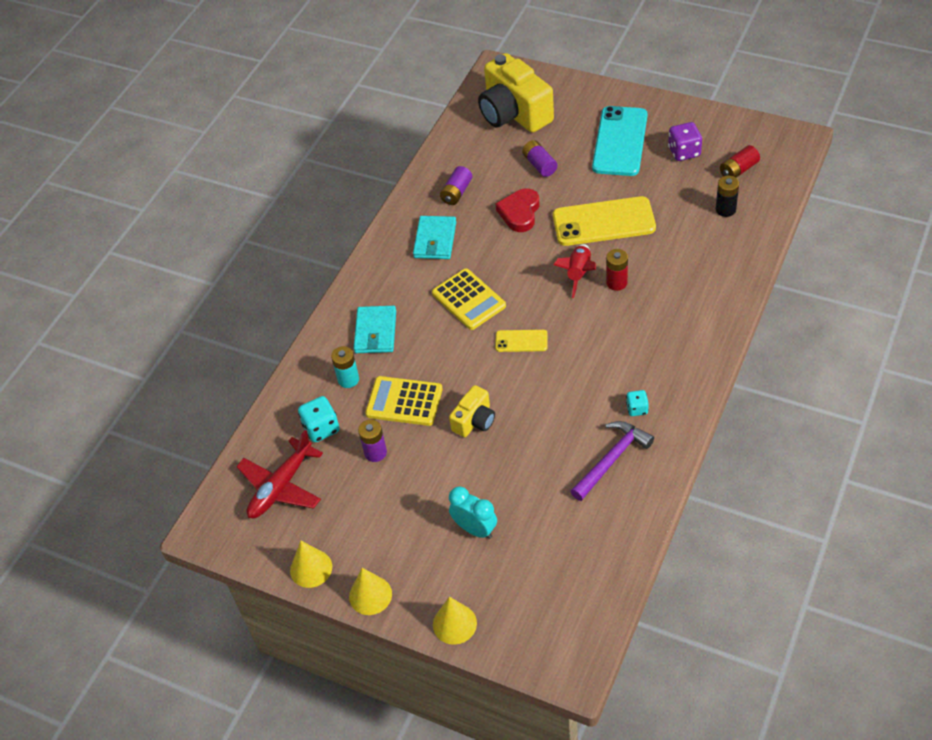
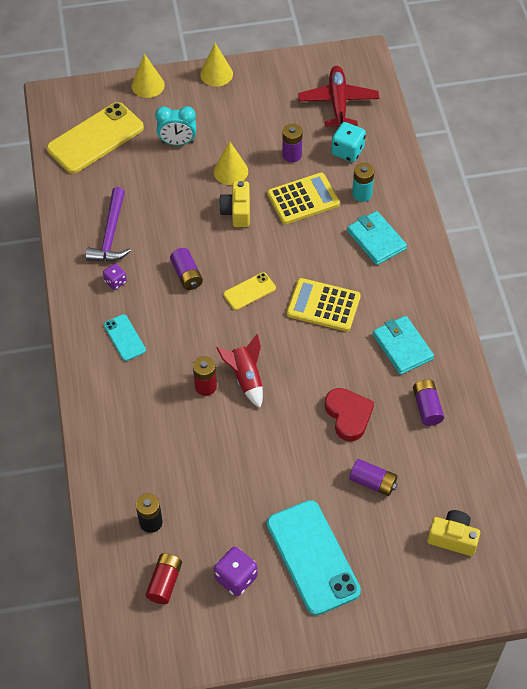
camera: 140 degrees right, 5 degrees up
(311, 568) = (269, 69): yellow cone -> yellow cone (231, 171)
(514, 113) = (453, 538): yellow camera -> yellow camera, size x0.51
(566, 383) = (187, 275): none -> purple battery
(603, 222) = (261, 446): yellow phone -> yellow phone (95, 138)
(637, 409) = (115, 282): turquoise dice -> purple dice
(660, 354) = (124, 338): none -> turquoise phone

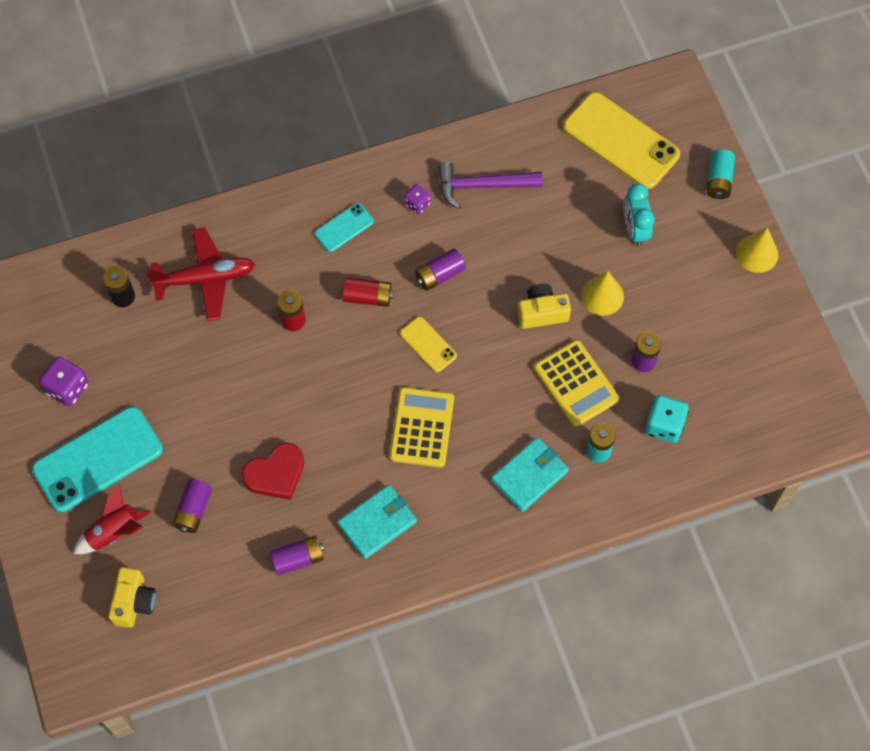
camera: 80 degrees right, 10 degrees up
(148, 85) = (719, 180): yellow cone -> turquoise battery
(165, 582) = (57, 322): red battery -> red battery (368, 297)
(246, 378) = (310, 359): red rocket -> red rocket (114, 532)
(338, 103) = (743, 404): red plane -> red plane (205, 278)

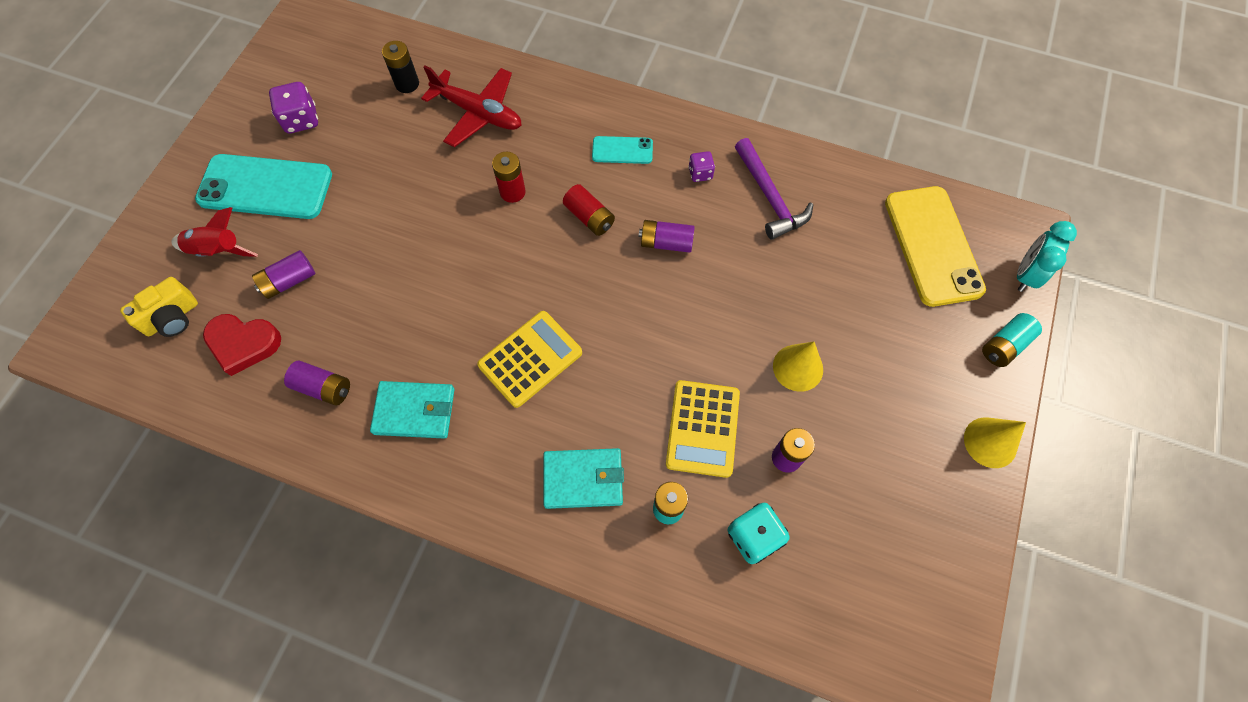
camera: 40 degrees right, 0 degrees up
(276, 474) = (377, 302): red heart -> red heart (243, 344)
(428, 344) = (602, 293): yellow phone -> none
(482, 186) = (770, 197): purple hammer -> purple hammer turned 150 degrees counterclockwise
(542, 312) = (727, 340): yellow camera -> none
(634, 230) = (880, 331): turquoise clock -> turquoise clock (1025, 275)

